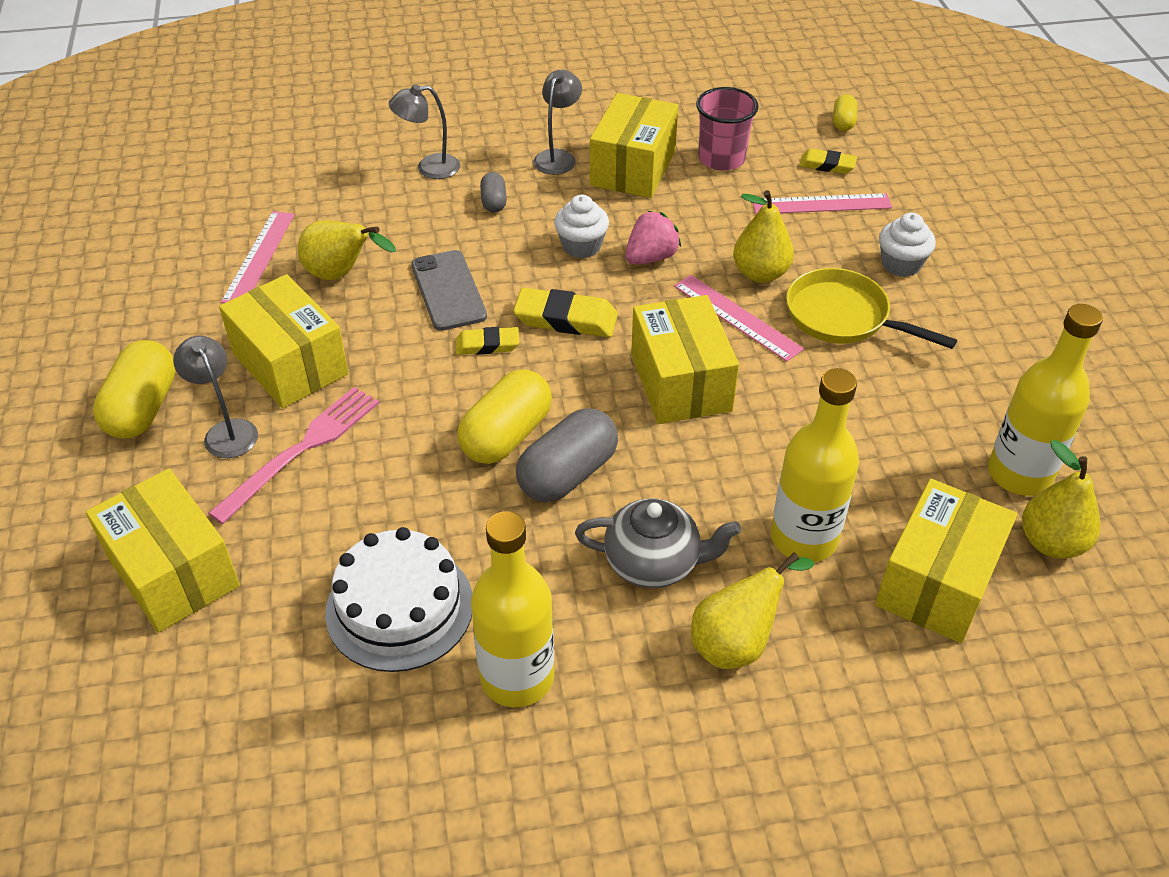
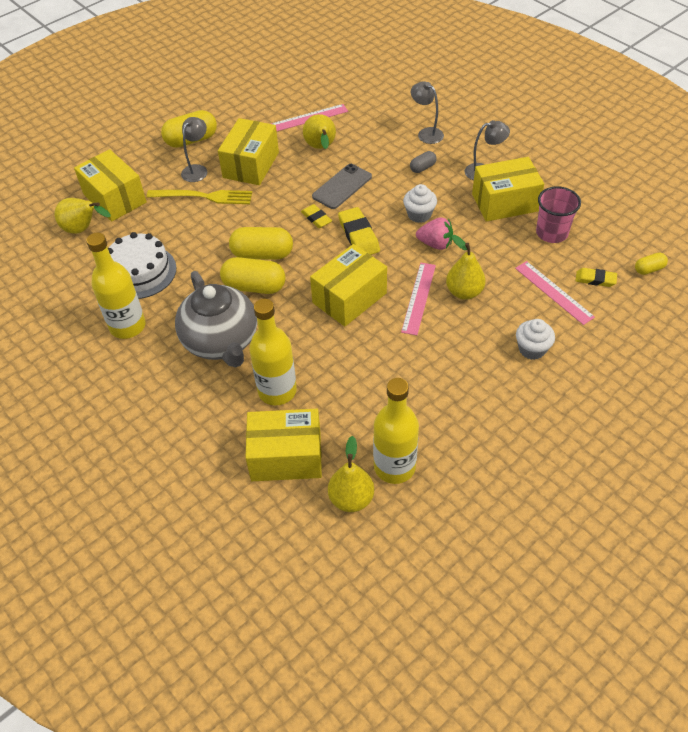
camera: 60 degrees right, 5 degrees up
(173, 572) = (114, 198): yellow box -> yellow box turned 60 degrees counterclockwise
(302, 450) = (204, 197): pink fork -> yellow fork
(568, 474) = (254, 286): grey capsule -> yellow capsule
(654, 563) = (221, 342): grey teapot -> grey teapot, size x1.55
(737, 642) = (194, 392): yellow pear -> yellow pear (83, 229)
(827, 165) = (595, 279): yellow eraser -> yellow eraser turned 60 degrees counterclockwise
(843, 317) = (459, 341): yellow pan -> none

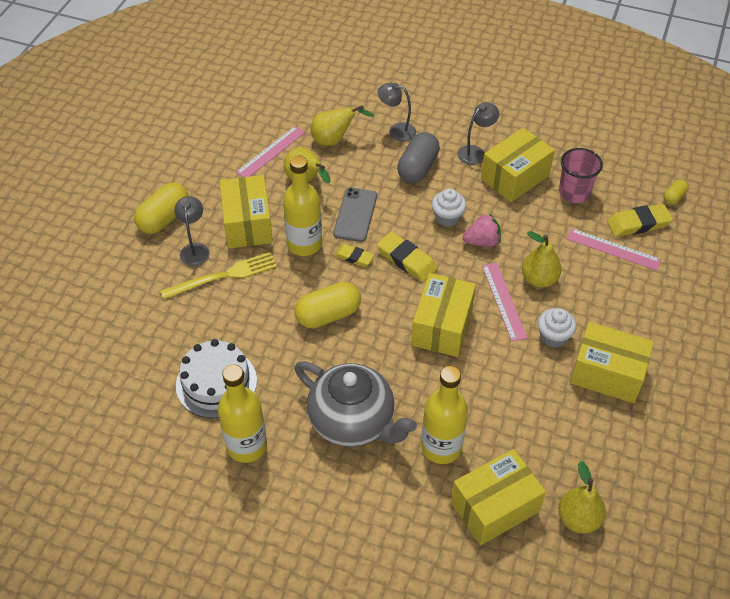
camera: 30 degrees left, 0 degrees up
(83, 229) = (119, 361): yellow pear -> yellow pear (334, 140)
(114, 198) = (128, 313): yellow box -> yellow box (607, 374)
(254, 286) = (344, 351): yellow capsule -> none
(394, 467) = (593, 471): yellow bottle -> yellow bottle (304, 244)
(422, 168) = (417, 168): grey capsule -> grey capsule, size x1.93
(532, 349) = (631, 310): white cupcake -> white cupcake (553, 336)
(595, 279) = (638, 223): yellow eraser -> yellow eraser, size x1.60

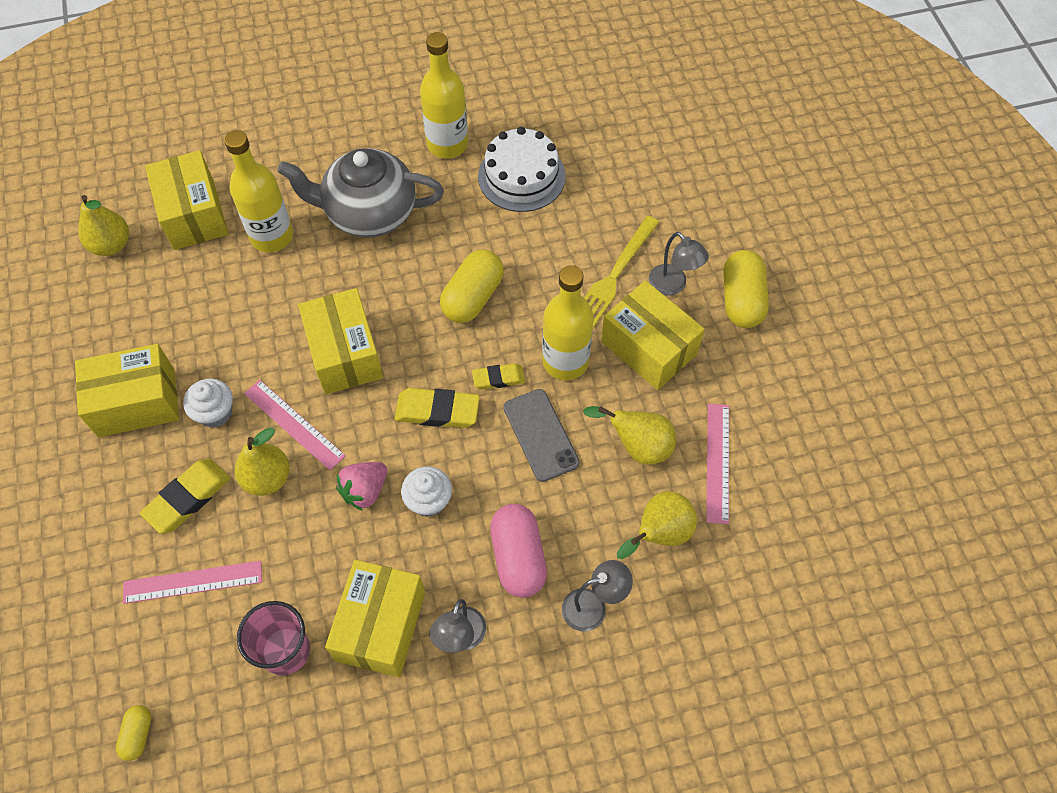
camera: 145 degrees right, 10 degrees up
(417, 168) = (518, 557): grey capsule -> pink capsule
(494, 506) = (194, 214): yellow box -> yellow box turned 45 degrees counterclockwise
(638, 223) = (174, 649): yellow eraser -> yellow eraser (188, 498)

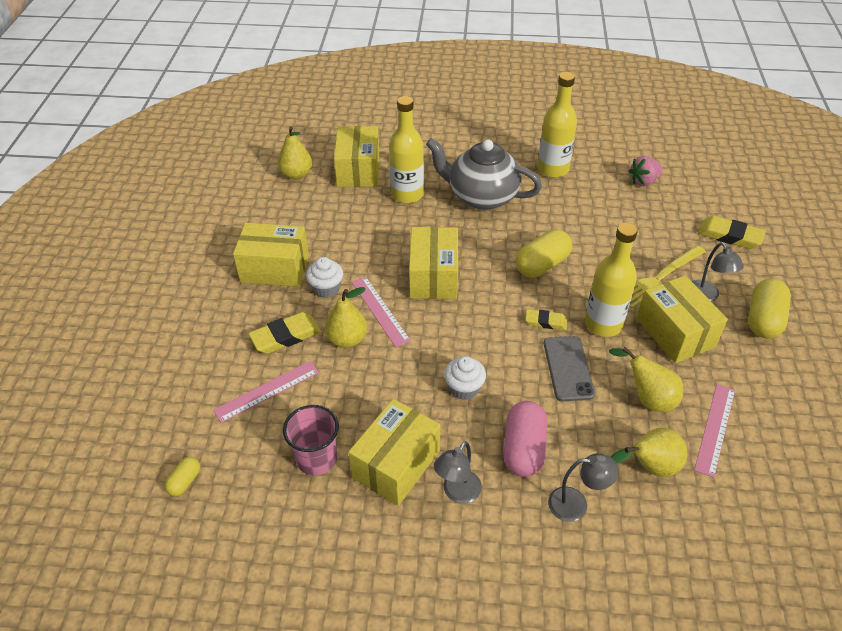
camera: 20 degrees right, 15 degrees down
(193, 582) = (267, 391): pink ruler -> pink ruler turned 45 degrees counterclockwise
(365, 491) = (417, 368): pink strawberry -> pink strawberry (643, 181)
(437, 411) = (491, 330): yellow eraser -> yellow eraser (729, 236)
(521, 176) = (603, 200): white cake -> none

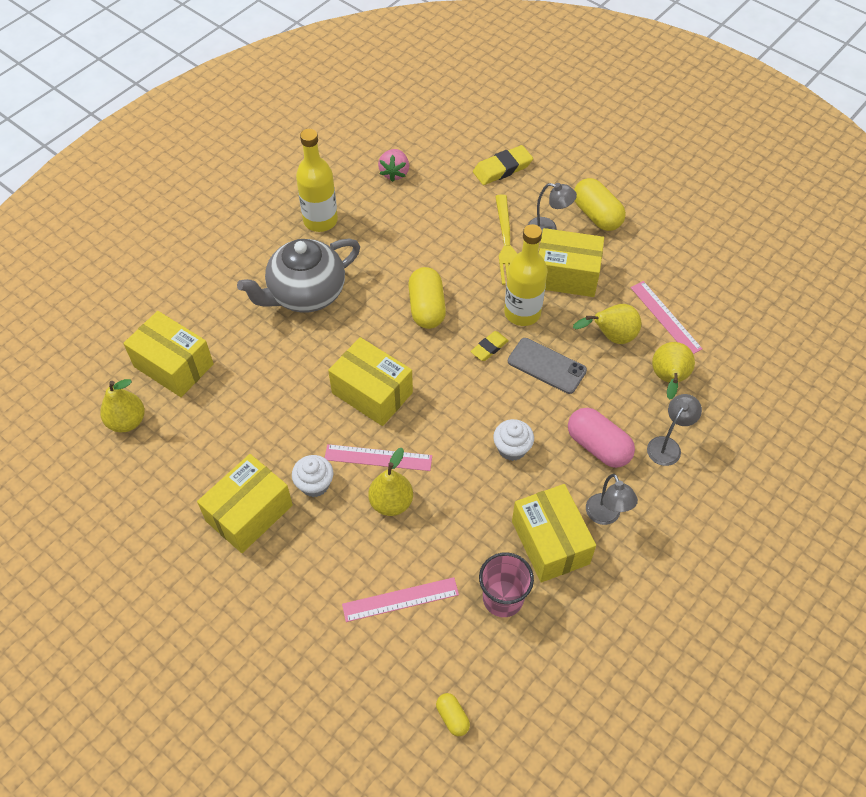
camera: 55 degrees left, 10 degrees up
(267, 391) = (400, 599): pink ruler -> pink ruler turned 75 degrees clockwise
(285, 336) = (346, 550): yellow eraser -> none
(407, 194) = (248, 347): yellow bottle -> none

